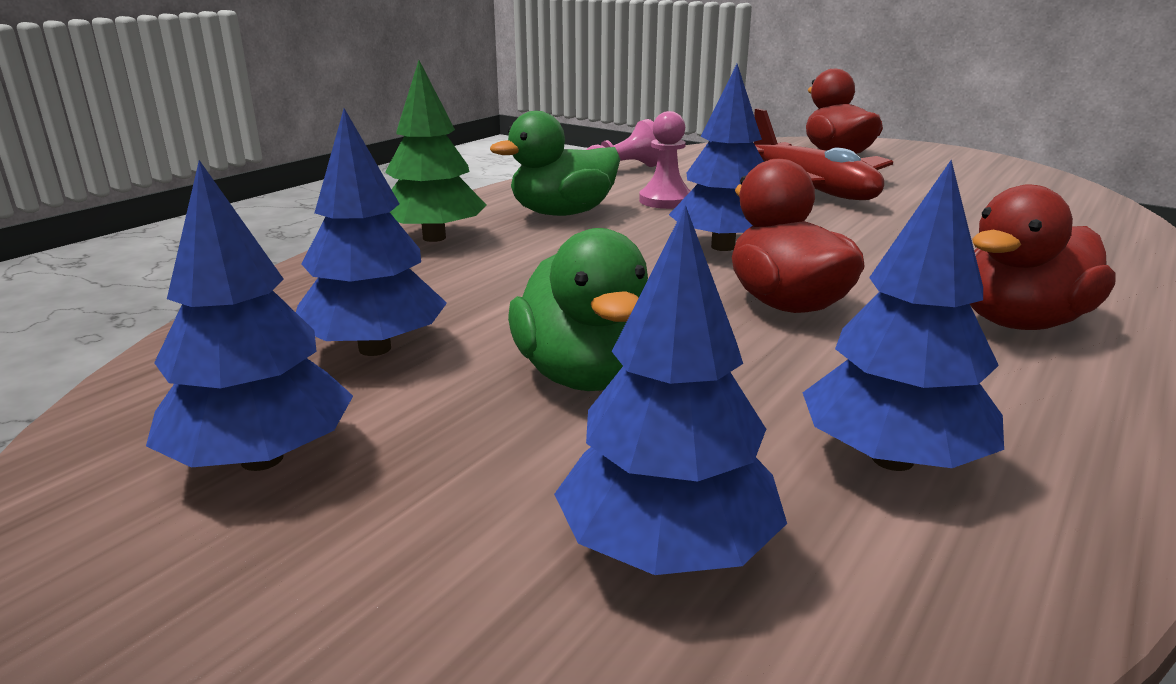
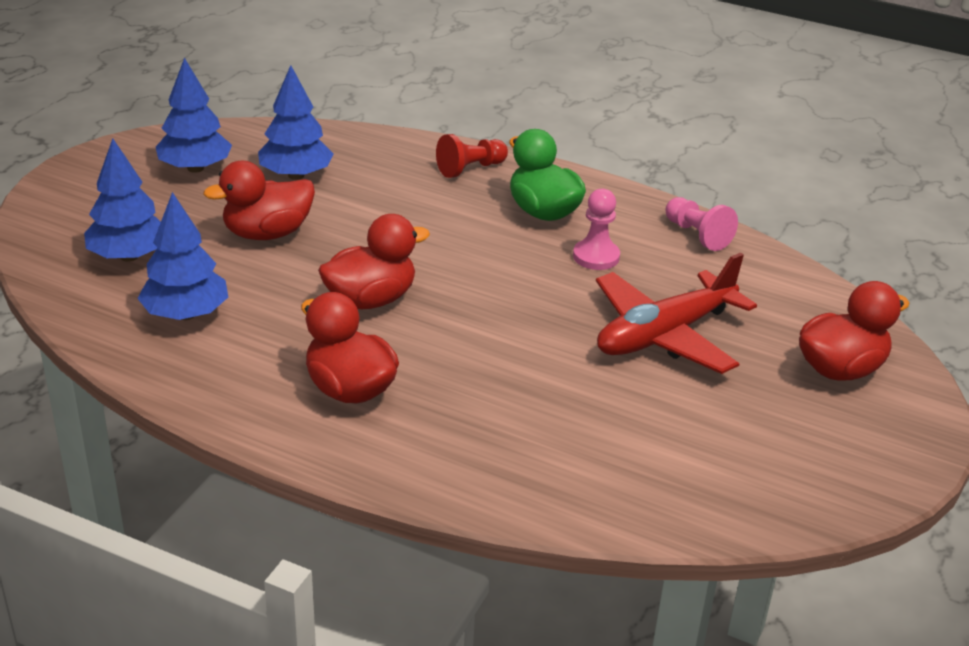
camera: 80 degrees right, 10 degrees up
(434, 238) = (470, 169): green tree -> red pawn
(585, 376) = (267, 234): green duck -> red duck
(723, 247) = (479, 280): blue tree -> none

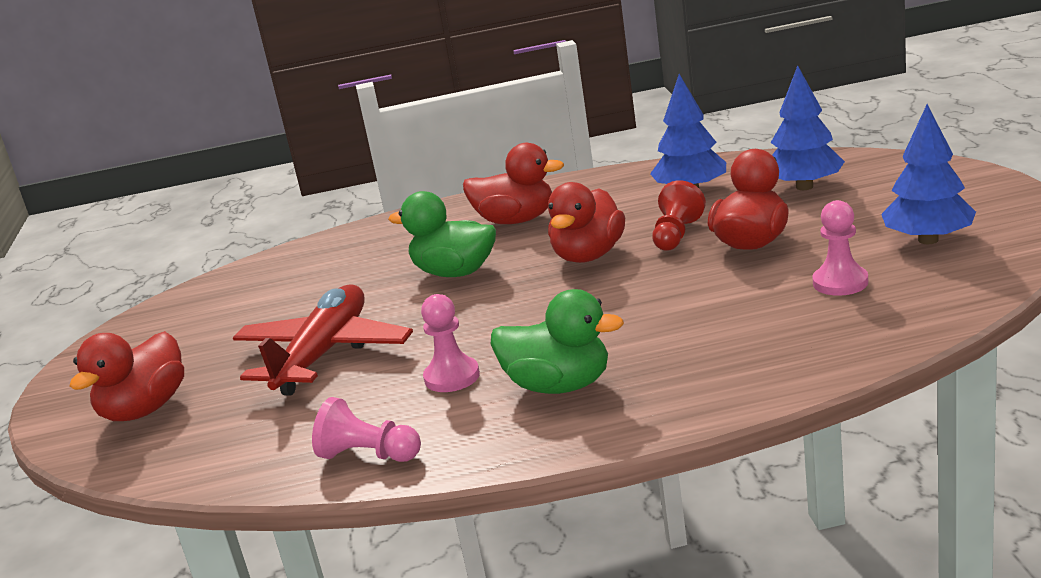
camera: 150 degrees right, 10 degrees down
(296, 175) = (840, 282): blue tree -> pink pawn
(470, 169) = (704, 382): red pawn -> red pawn (676, 235)
(481, 356) = (455, 272): none -> green duck

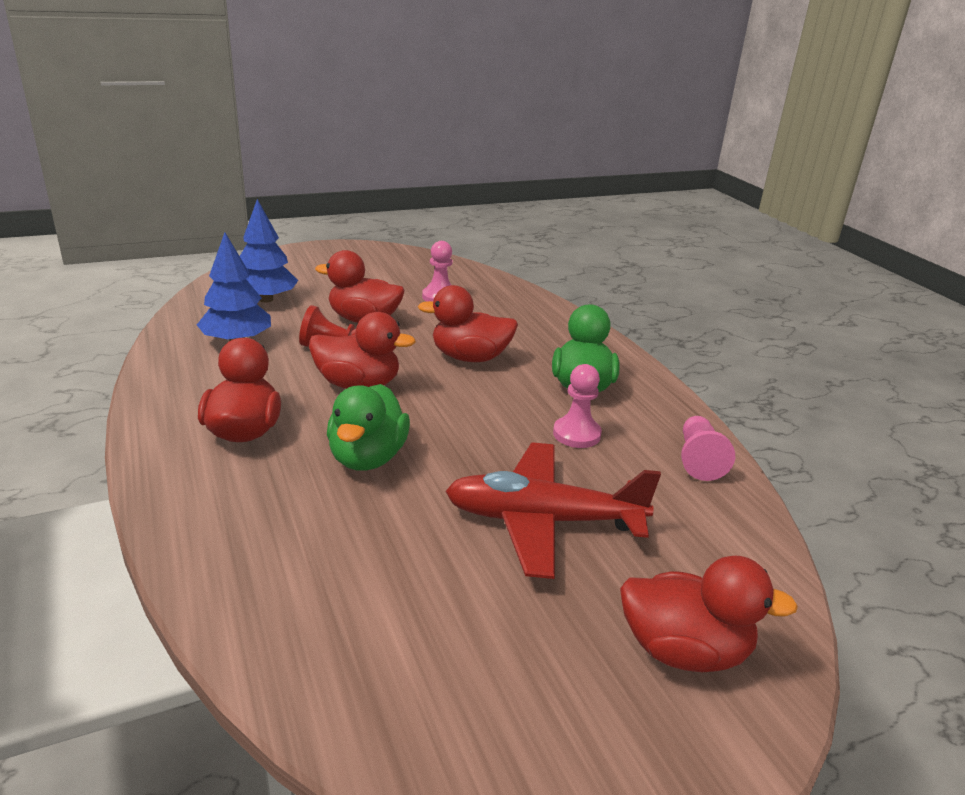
camera: 110 degrees left, 5 degrees up
(645, 311) = (470, 357): none -> red duck
(928, 240) = (386, 272): blue tree -> none

